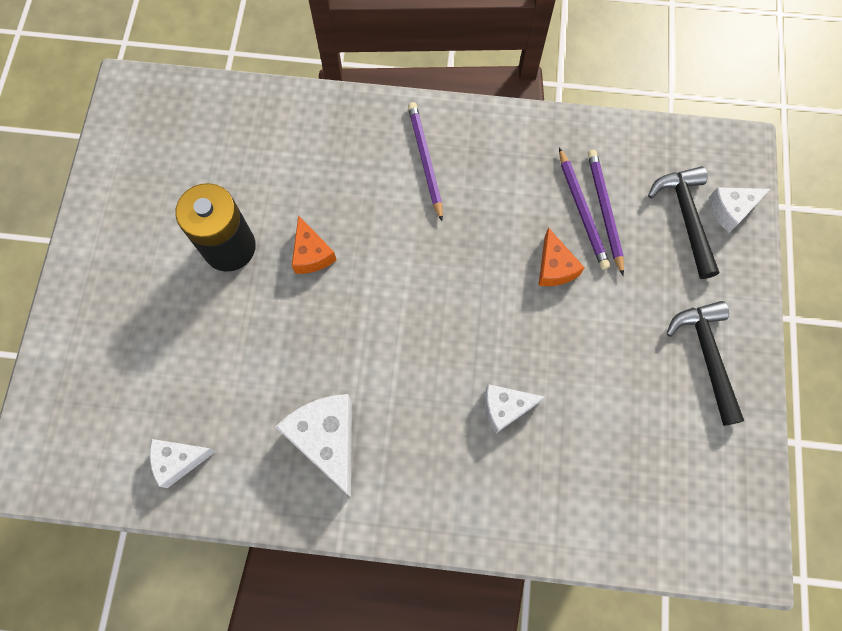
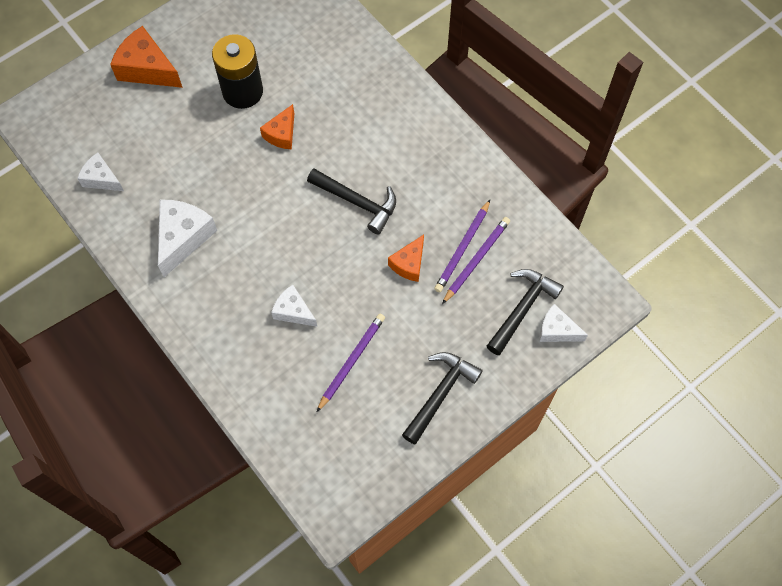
camera: 45 degrees right, 5 degrees down
(106, 309) = (147, 69): none -> orange cheese
(425, 161) = (403, 138): purple pencil -> purple pencil (351, 362)
(449, 254) = (357, 202): none -> black hammer

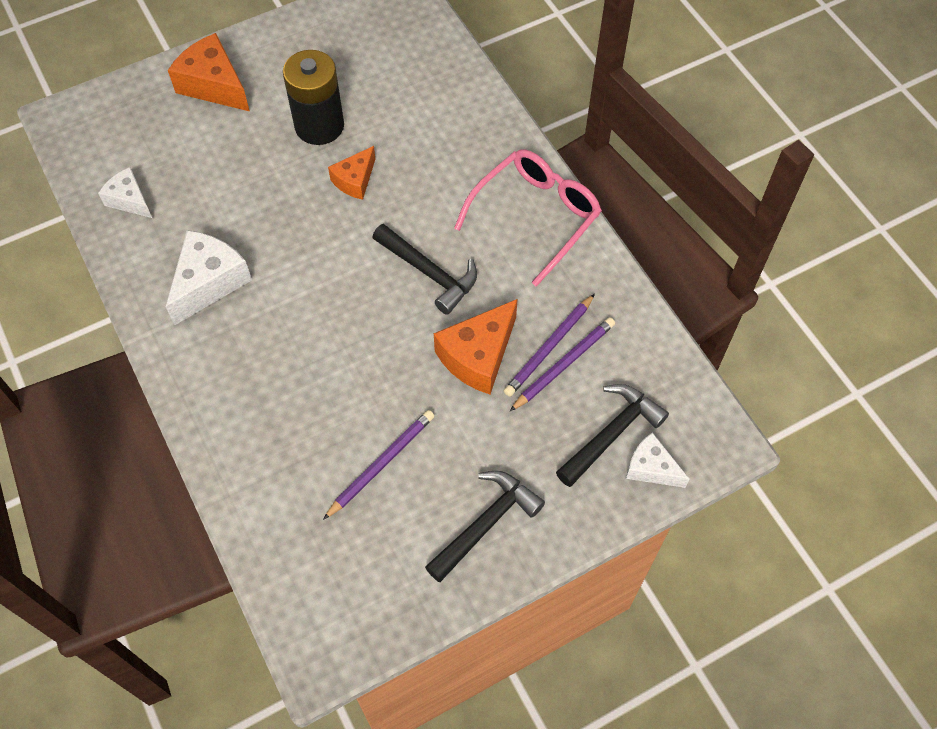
camera: 10 degrees right, 5 degrees down
(293, 311) = (322, 391): white cheese -> none
(409, 264) = (478, 356): orange cheese -> orange cheese, size x1.63
(432, 143) = (535, 217): none -> pink glasses

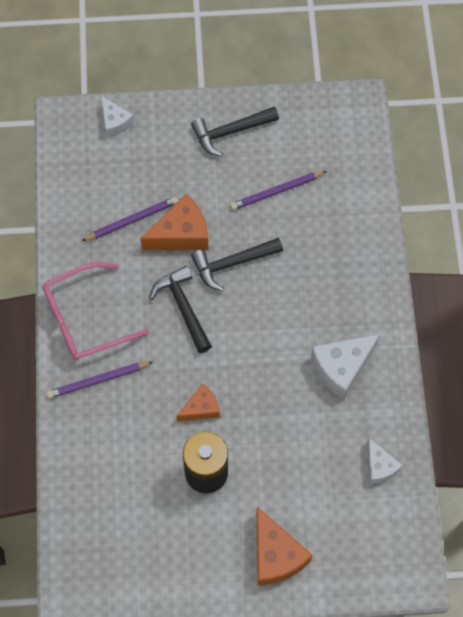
camera: 155 degrees left, 5 degrees up
(564, 365) = (129, 205): purple pencil -> purple pencil (98, 380)
(611, 434) = (126, 150): black hammer -> black hammer (232, 263)

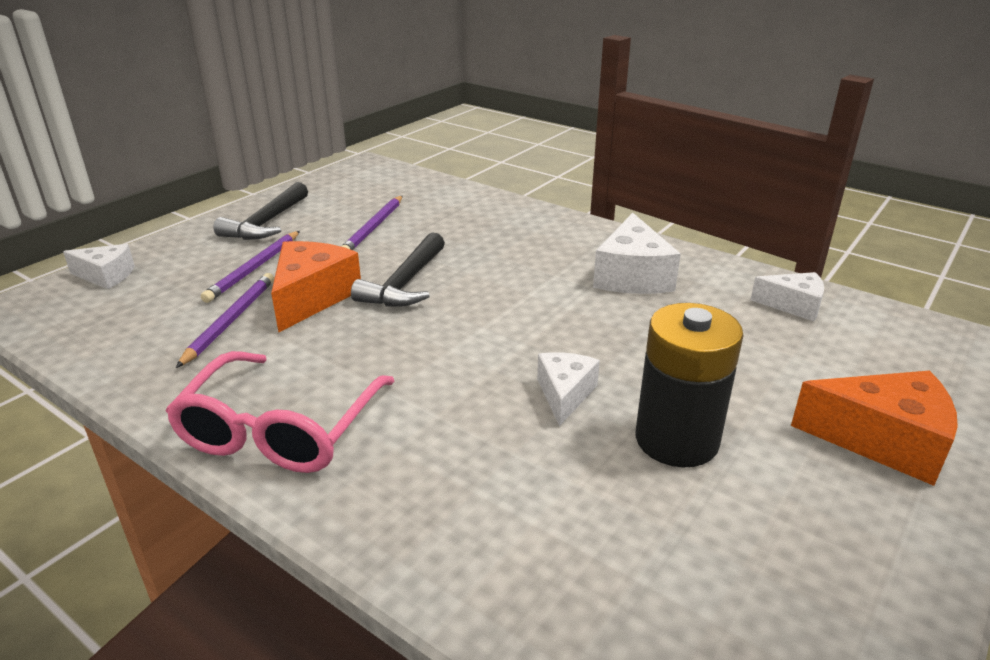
camera: 50 degrees left, 35 degrees down
(98, 380) = (391, 470): purple pencil -> purple pencil (254, 268)
(183, 308) = (403, 339): black hammer -> none
(201, 408) = (564, 394): orange cheese -> white cheese

